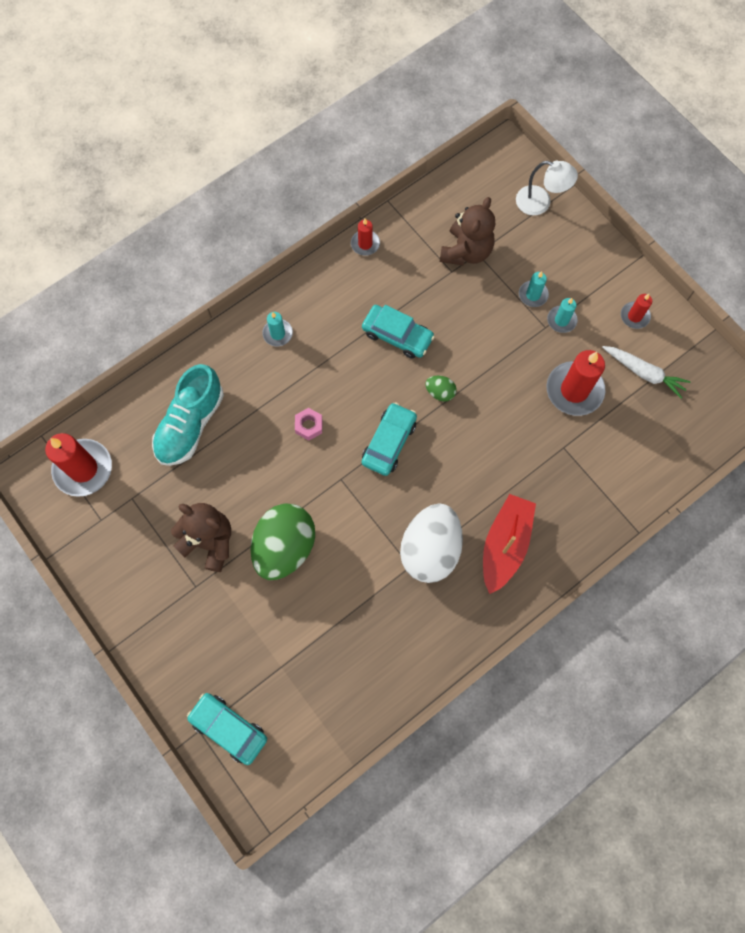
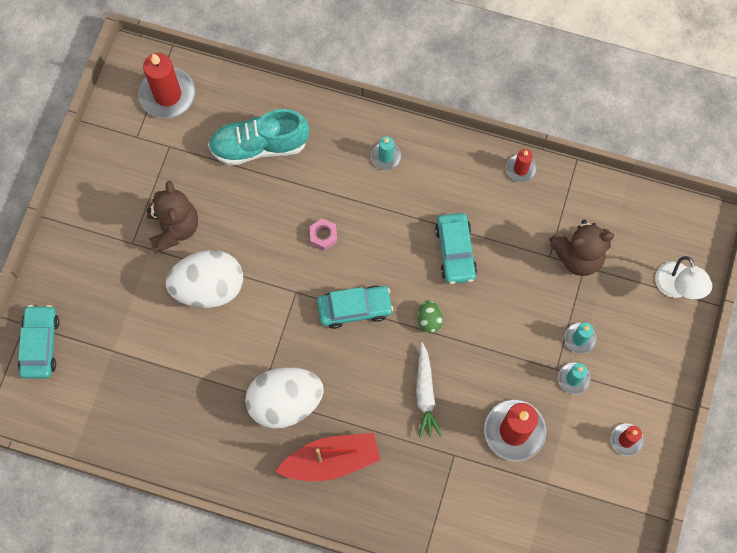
camera: 55 degrees right, 0 degrees up
(285, 547) = (209, 288): green egg -> white egg
(644, 373) = (576, 481): white carrot -> white carrot (425, 394)

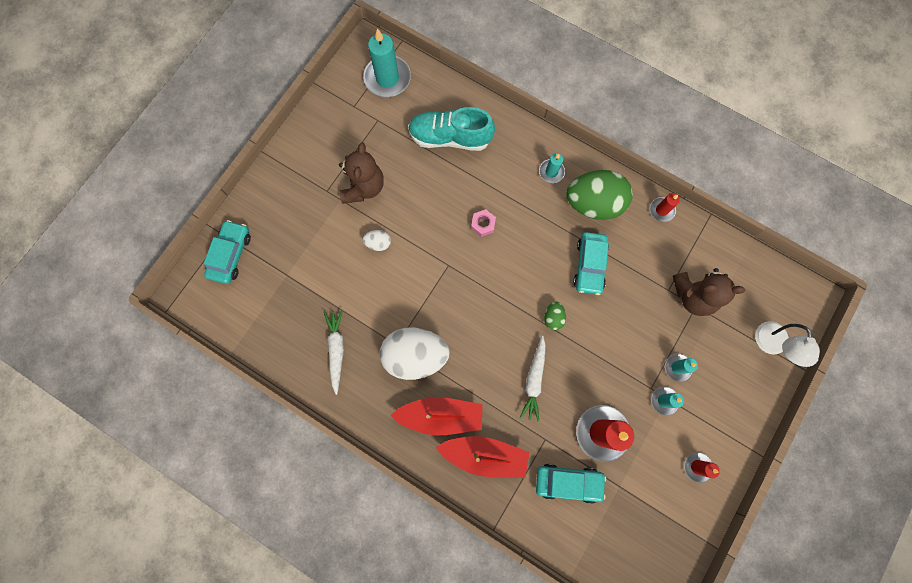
camera: 15 degrees right, 5 degrees up
(167, 94) = (387, 78): red candle -> turquoise candle
(194, 419) = (336, 350): none -> white carrot
(209, 288) = (378, 243): white egg -> white egg, size x0.43
(354, 308) = (493, 292): turquoise car -> turquoise car (568, 482)
(391, 490) = (484, 455): none -> red boat
(442, 181) = (593, 203): none -> green egg

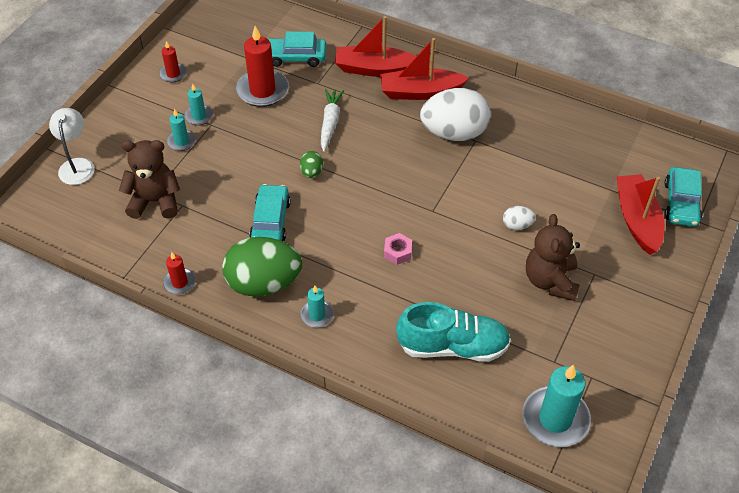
camera: 175 degrees right, 25 degrees down
(275, 240) = (637, 220): none -> red boat
(336, 350) = (536, 132): white carrot -> none

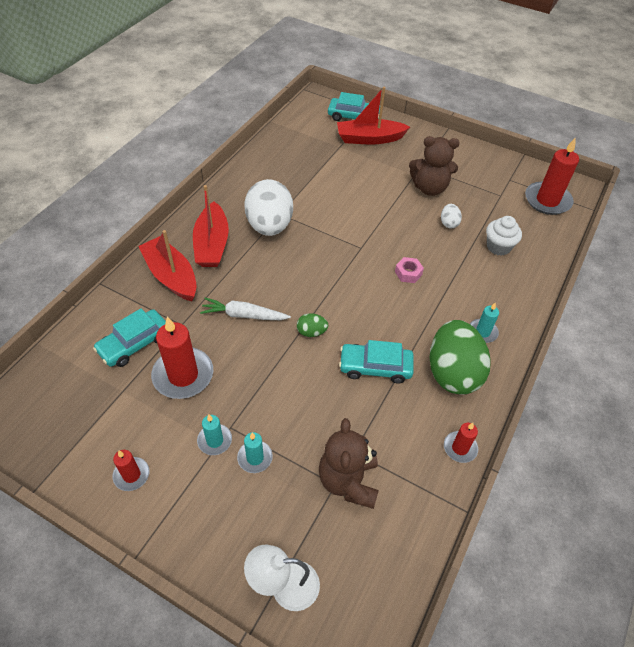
camera: 90 degrees left, 0 degrees up
(295, 57) = (134, 343): turquoise car -> turquoise car turned 45 degrees clockwise
(374, 69) = (171, 276): red boat -> red boat turned 135 degrees clockwise
(453, 346) = (498, 247): turquoise shoe -> white cupcake
(517, 225) = (376, 199): white egg -> white egg (448, 223)
(555, 419) = (547, 200): turquoise candle -> red candle

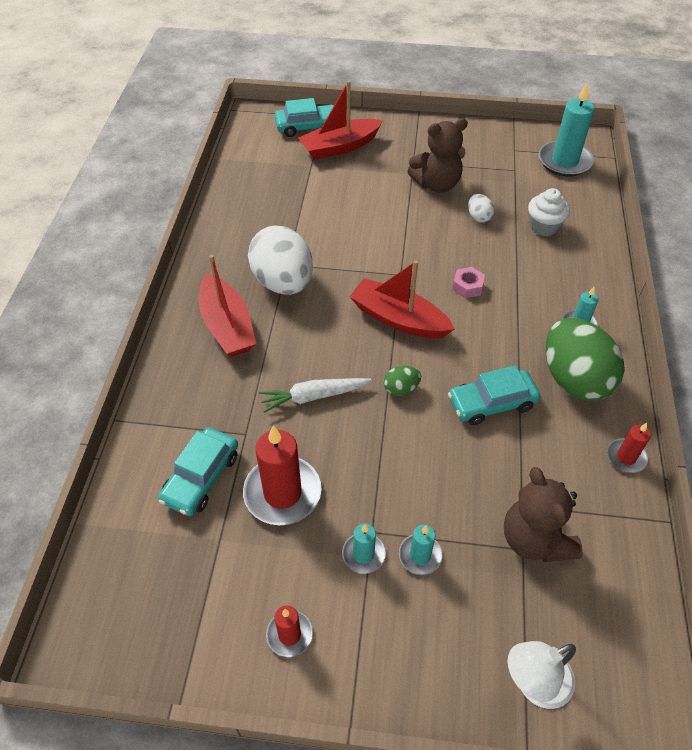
camera: 20 degrees left, 0 degrees up
(171, 276) = (199, 380): red boat -> red boat (398, 319)
(547, 200) = (564, 161): red candle -> turquoise candle

